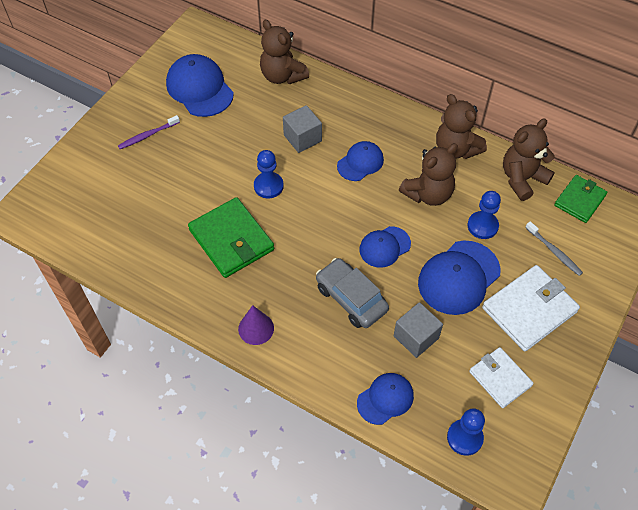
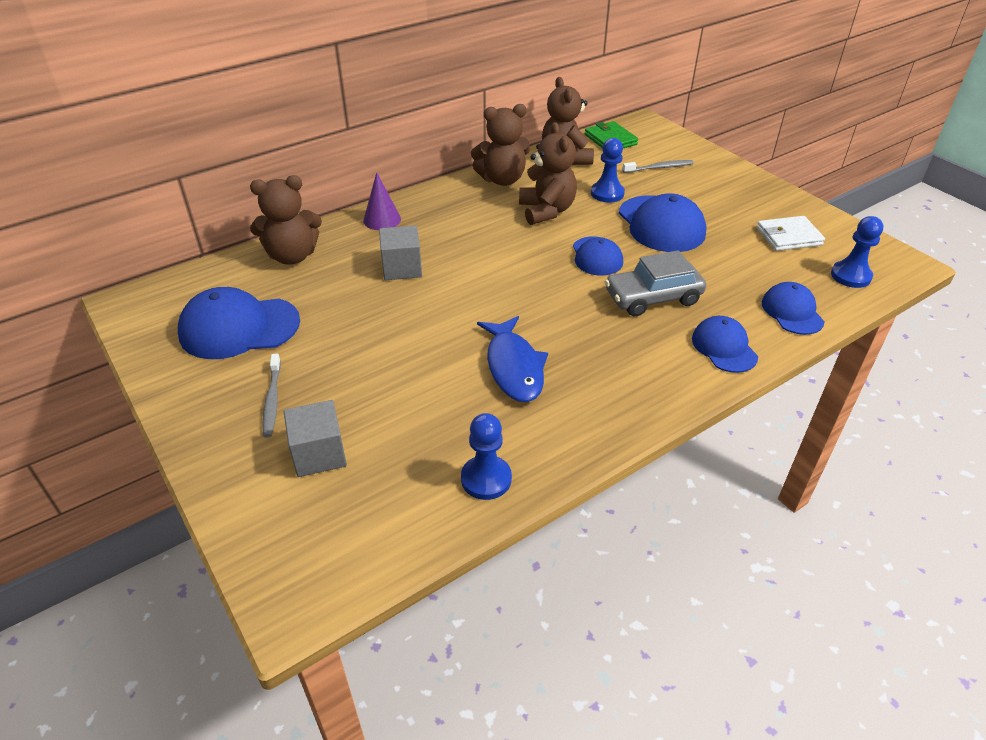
camera: 65 degrees left, 15 degrees down
(148, 135) = (272, 400): purple toothbrush -> grey toothbrush
(231, 240) = (514, 367): green wallet -> blue fish
(256, 328) = (660, 382): purple cone -> purple cone (382, 219)
(268, 186) = (452, 313): blue pawn -> blue pawn (486, 479)
(360, 162) = (472, 239): blue cap -> blue cap (724, 347)
(416, 337) = (722, 270): grey cube -> grey cube (319, 454)
(529, 310) = (717, 199): white wallet -> none

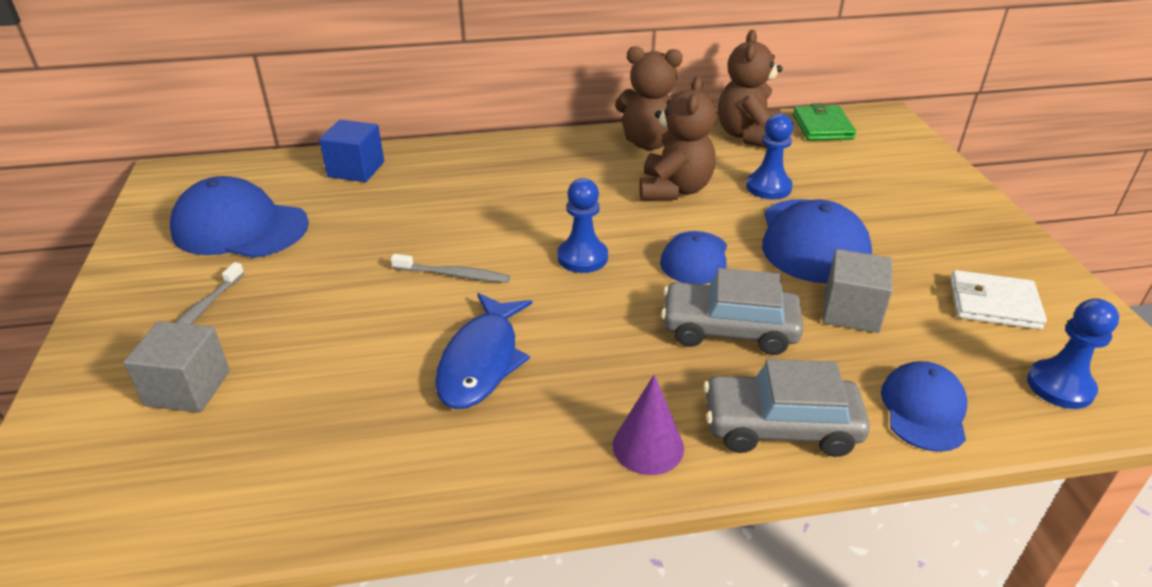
camera: 25 degrees right, 5 degrees down
(292, 256) = (356, 169): brown teddy bear -> blue cube
(382, 219) = (479, 155): purple cone -> purple cone (648, 446)
(402, 268) = (455, 211): grey cube -> grey cube (851, 311)
(486, 479) = (331, 488): blue pawn -> blue pawn (582, 257)
(659, 168) = (863, 173): grey toothbrush -> grey toothbrush (453, 275)
(724, 347) = (780, 426): blue cap -> grey car

